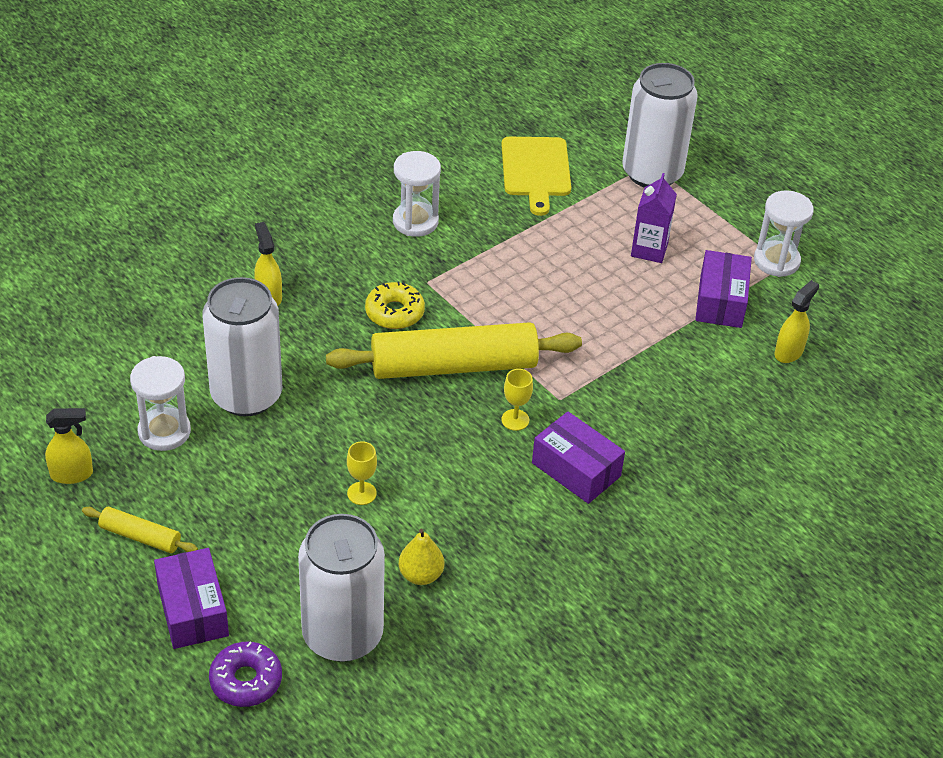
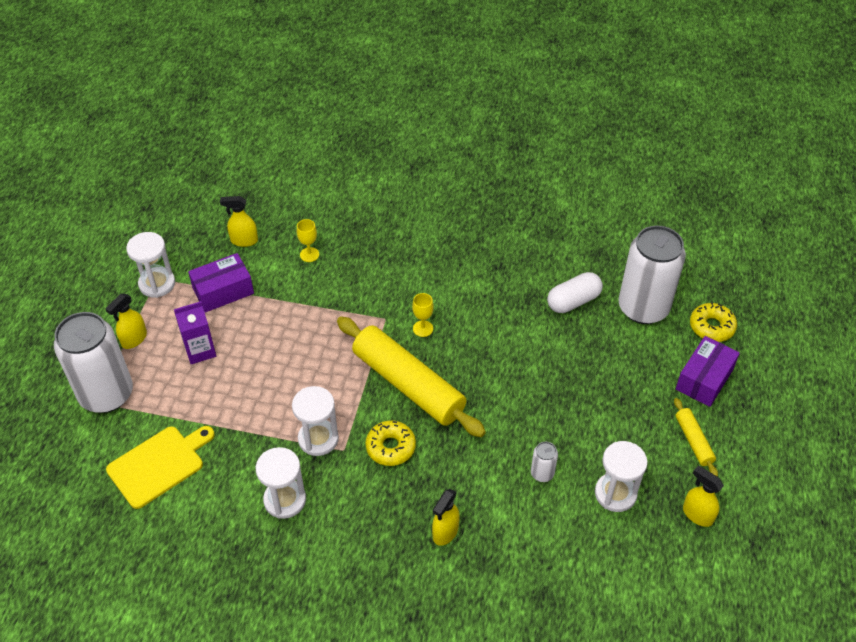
camera: 125 degrees left, 5 degrees up
(246, 395) = (542, 473): white can -> white can, size x0.41
(246, 680) = (711, 327): purple donut -> yellow donut
(361, 493) = (550, 362): yellow goblet -> yellow goblet (309, 254)
(420, 575) = (573, 301): yellow pear -> white capsule
(457, 272) = (318, 439): none -> white hourglass
(576, 469) = (433, 281): purple box -> none
(708, 215) = (134, 339): none -> yellow spray bottle

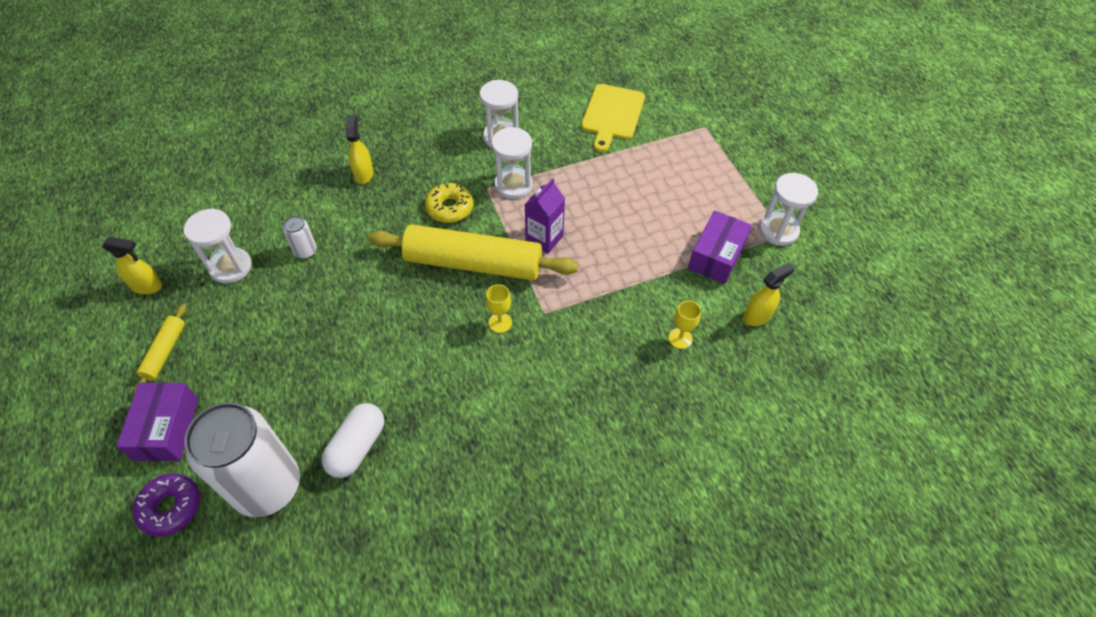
camera: 145 degrees right, 5 degrees up
(106, 394) = (703, 134): white can -> none
(134, 339) = (736, 179): yellow spray bottle -> none
(200, 351) = (674, 198): purple carton -> purple carton (544, 239)
(693, 441) = (165, 352): yellow rolling pin -> yellow rolling pin turned 60 degrees clockwise
(711, 327) = (171, 507): yellow donut -> purple donut

